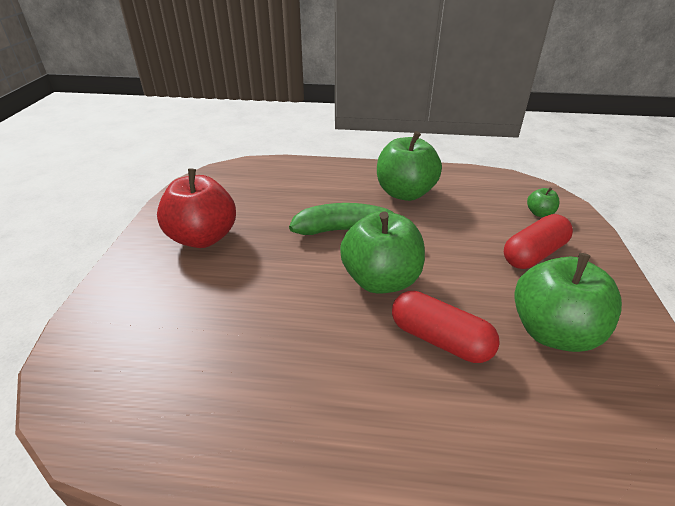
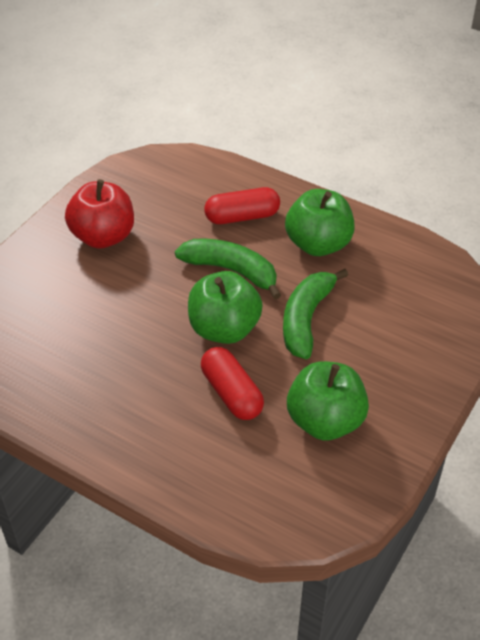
camera: 25 degrees right, 10 degrees up
(447, 248) = (306, 319): none -> green banana
(533, 254) = (380, 352): red capsule -> red capsule (242, 217)
(539, 213) = (433, 312): green apple -> none

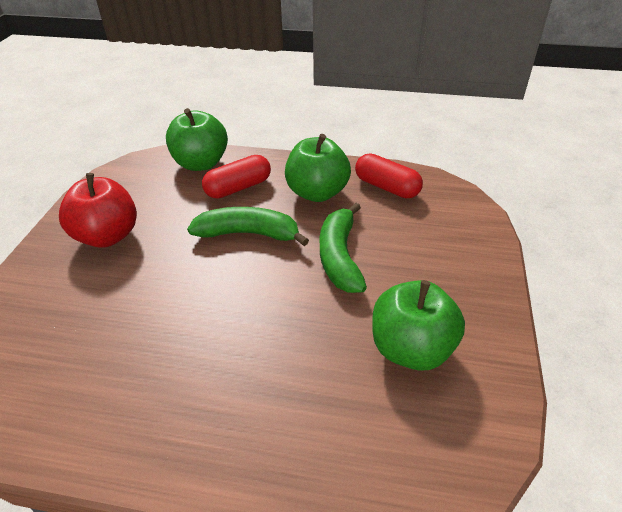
camera: 20 degrees left, 5 degrees down
(224, 329) = (265, 288): green apple -> green apple (201, 163)
(231, 393) = (302, 350): red capsule -> red capsule (386, 187)

